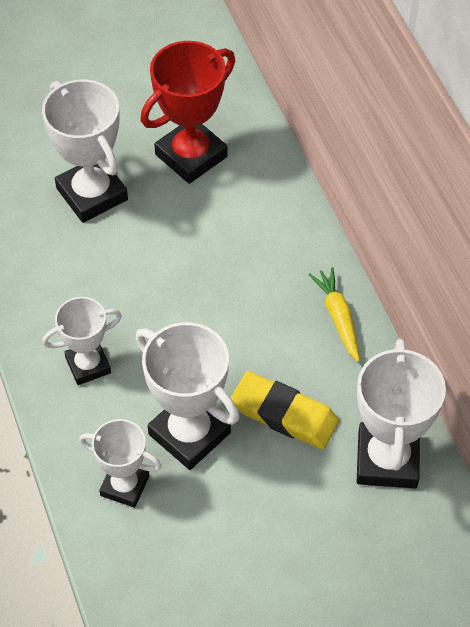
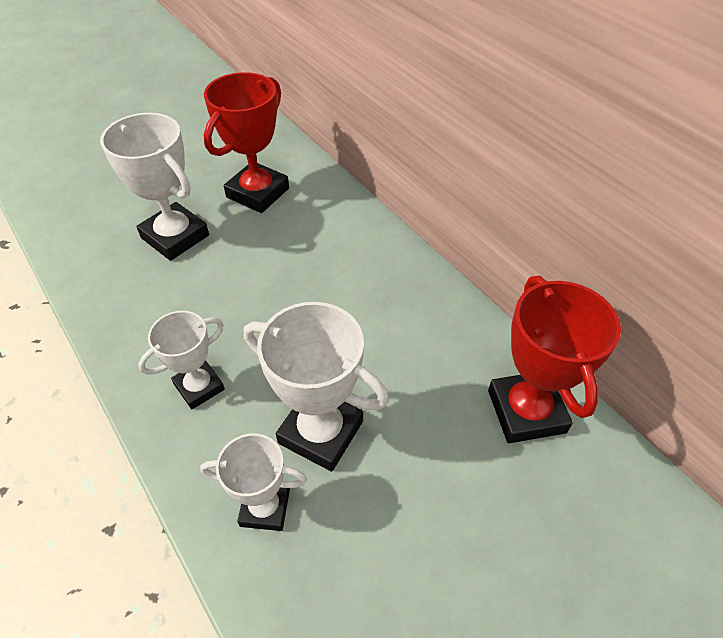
camera: 15 degrees left, 5 degrees down
(284, 414) = (410, 390): yellow eraser -> none
(338, 317) = (428, 292): yellow carrot -> none
(387, 460) = (526, 411): white trophy -> red trophy

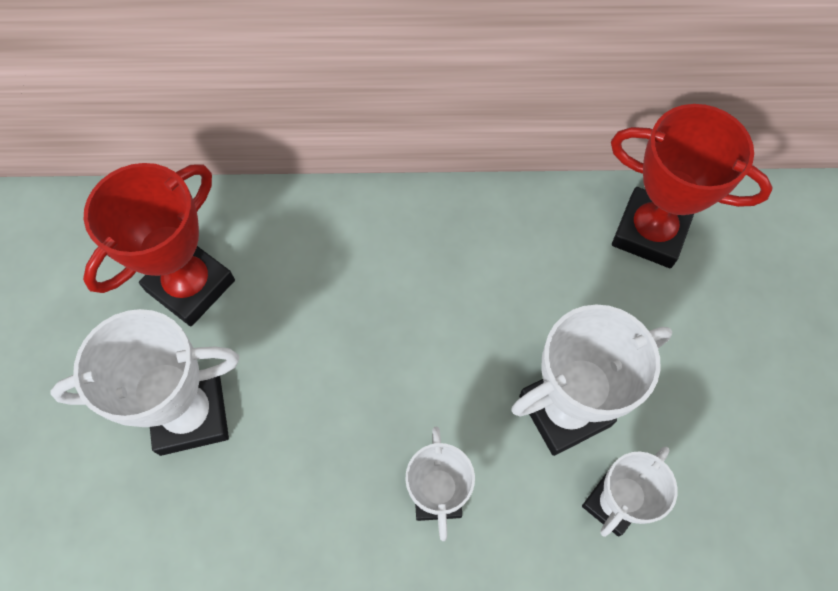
camera: 55 degrees left, 15 degrees up
(258, 193) = (190, 285): red trophy -> red trophy turned 60 degrees clockwise

